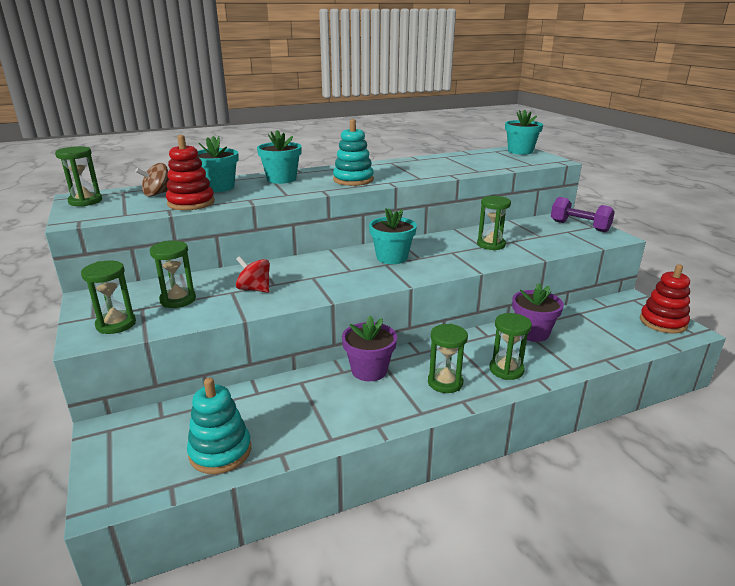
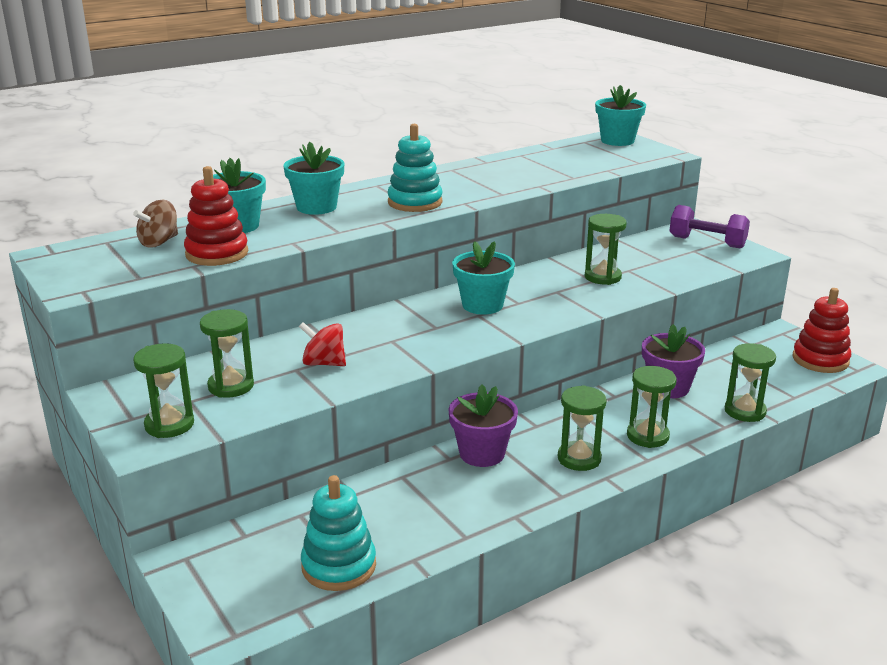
camera: 10 degrees left, 0 degrees up
(85, 201) = (65, 261): green hourglass -> green hourglass (745, 411)

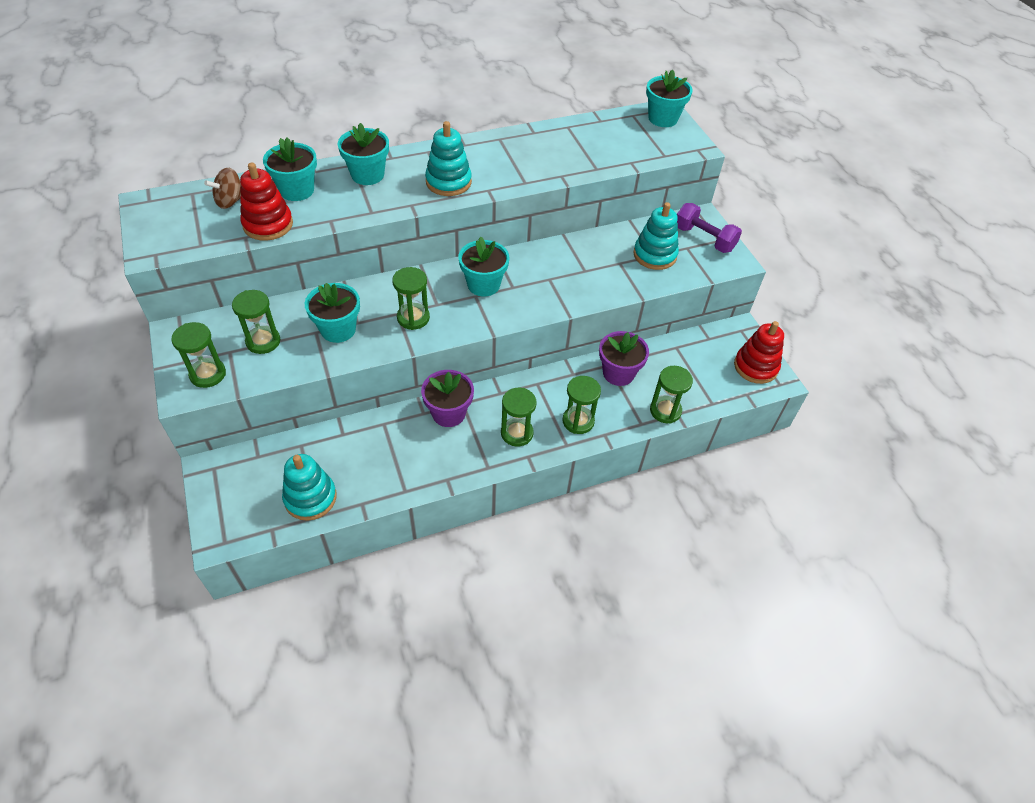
camera: 10 degrees right, 25 degrees up
(324, 363) = (338, 329): red spinning top -> turquoise flower pot
(602, 277) = (594, 268): green hourglass -> green hourglass (413, 318)
(662, 260) = (655, 255): none -> turquoise stacking toy

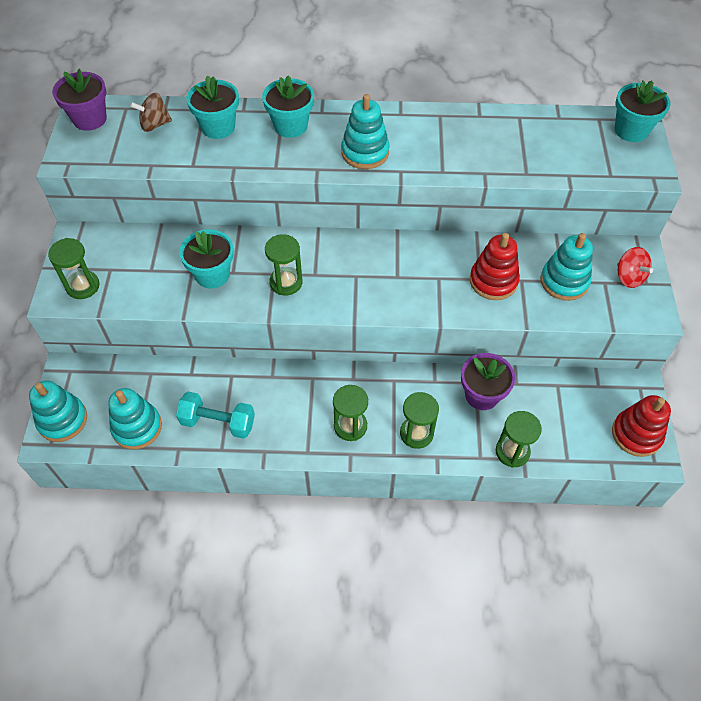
camera: 25 degrees right, 5 degrees up
(227, 516) = (62, 420): none -> turquoise stacking toy
(263, 341) = (142, 267): green hourglass -> none
(268, 224) = (176, 157): red stacking toy -> red stacking toy (493, 281)
(390, 468) = (218, 422): none -> turquoise dumbbell
(448, 413) = (295, 384): purple flower pot -> purple flower pot (90, 119)
(483, 284) = (369, 266): turquoise flower pot -> none
(704, 239) = (629, 277): purple dumbbell -> red spinning top

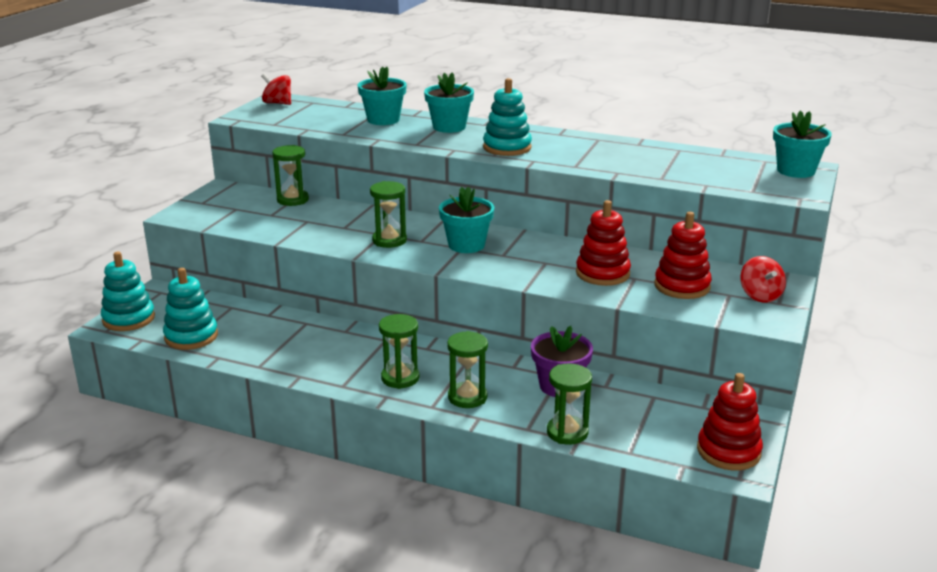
camera: 20 degrees right, 30 degrees down
(83, 286) = (204, 213): green hourglass -> green hourglass (292, 200)
(90, 119) = (277, 103): purple flower pot -> red spinning top
(155, 124) = (329, 112): brown spinning top -> none
(212, 274) = (324, 225): turquoise flower pot -> turquoise flower pot (466, 245)
(218, 422) = (269, 349): turquoise dumbbell -> none
(564, 281) = (682, 286): turquoise stacking toy -> red stacking toy

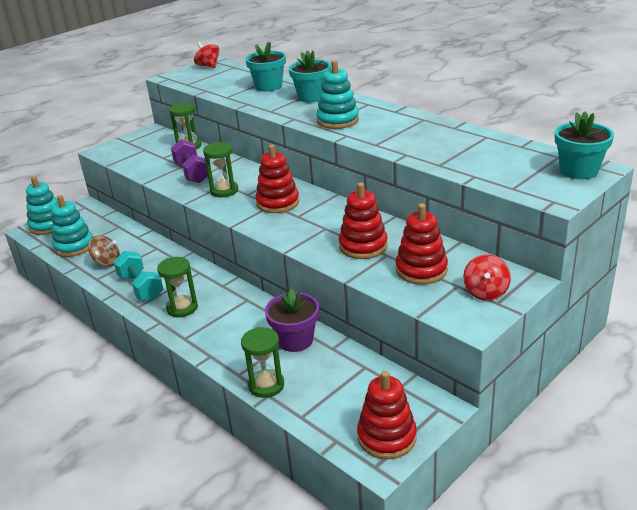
camera: 25 degrees right, 5 degrees up
(255, 347) = (107, 262): none -> brown spinning top
(327, 366) = (141, 287): none -> turquoise dumbbell
(328, 227) = (192, 173): none -> purple dumbbell
(466, 245) = (277, 203): turquoise flower pot -> red stacking toy
(467, 397) = (216, 335): green hourglass -> none

